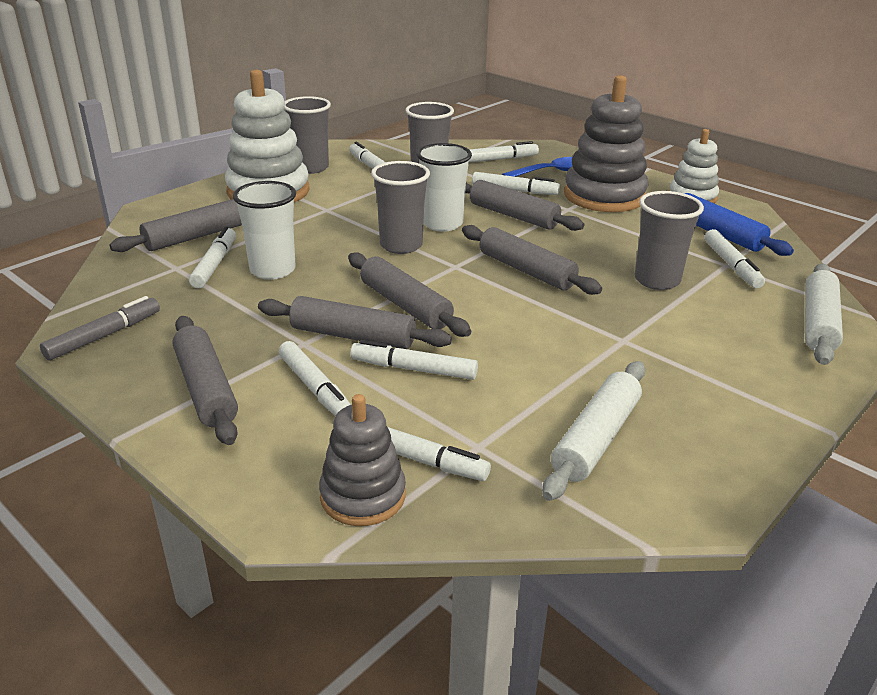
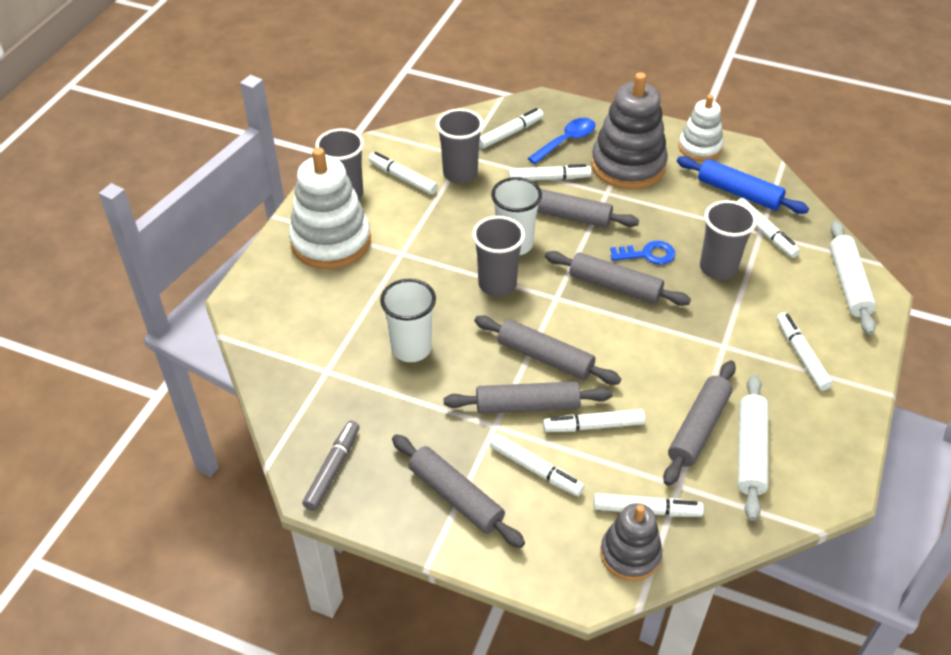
camera: 20 degrees left, 15 degrees up
(196, 237) = (312, 325): grey rolling pin -> grey rolling pin (698, 428)
(214, 264) = (357, 356): white marker -> white marker (801, 355)
(581, 256) = (647, 254): none -> blue key

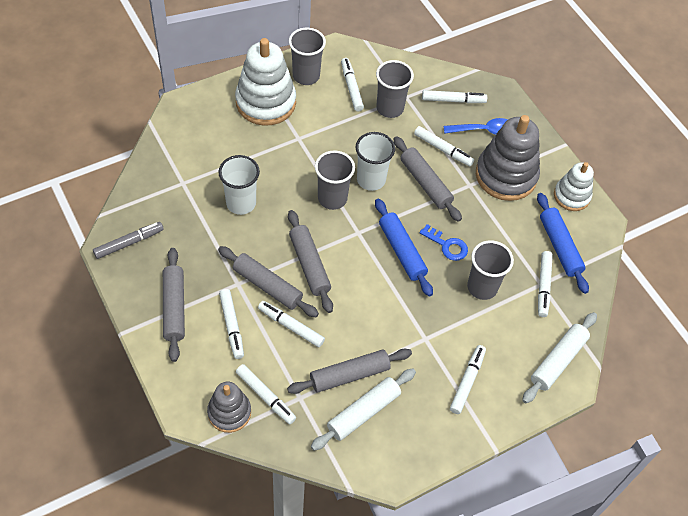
camera: 35 degrees right, 10 degrees up
(615, 286) = (402, 251): grey rolling pin -> blue rolling pin

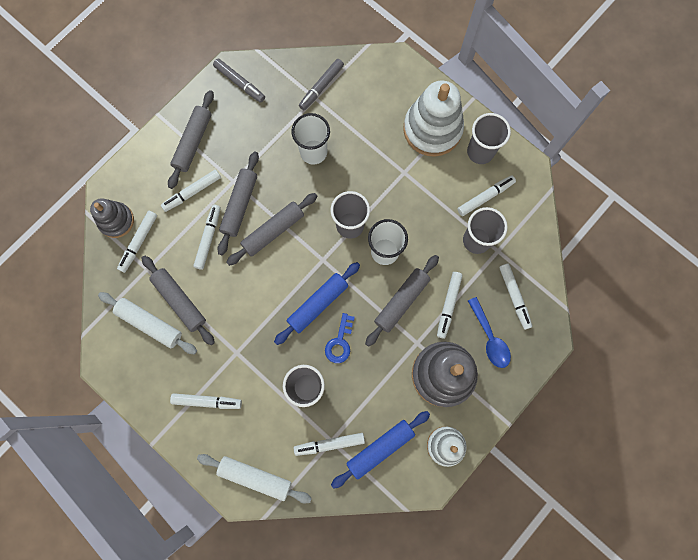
camera: 75 degrees right, 20 degrees up
(174, 174) = (321, 87): none -> grey marker
(174, 307) = (193, 142): grey rolling pin -> grey rolling pin turned 45 degrees counterclockwise

